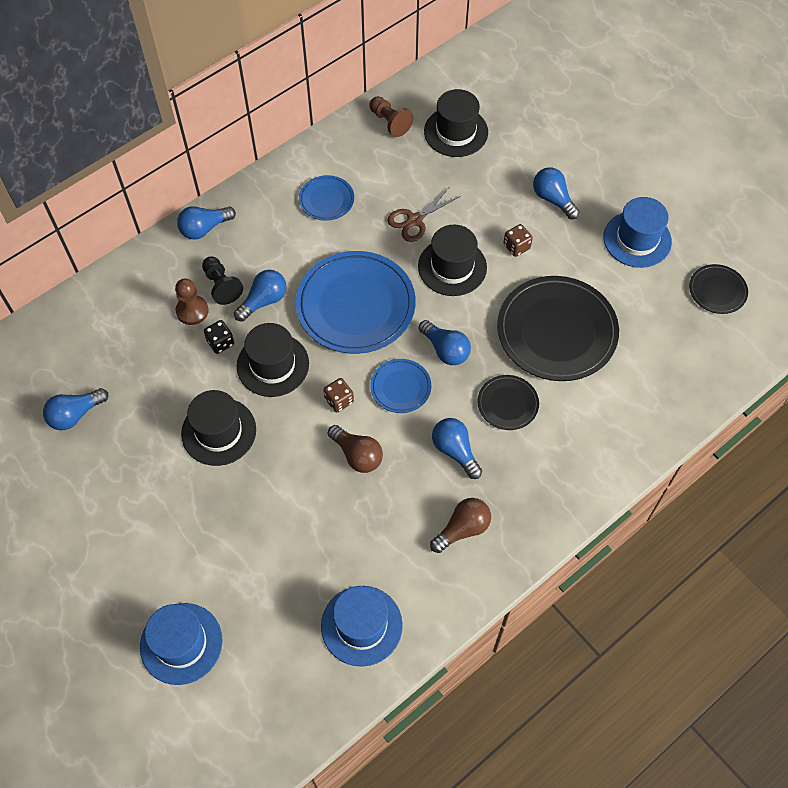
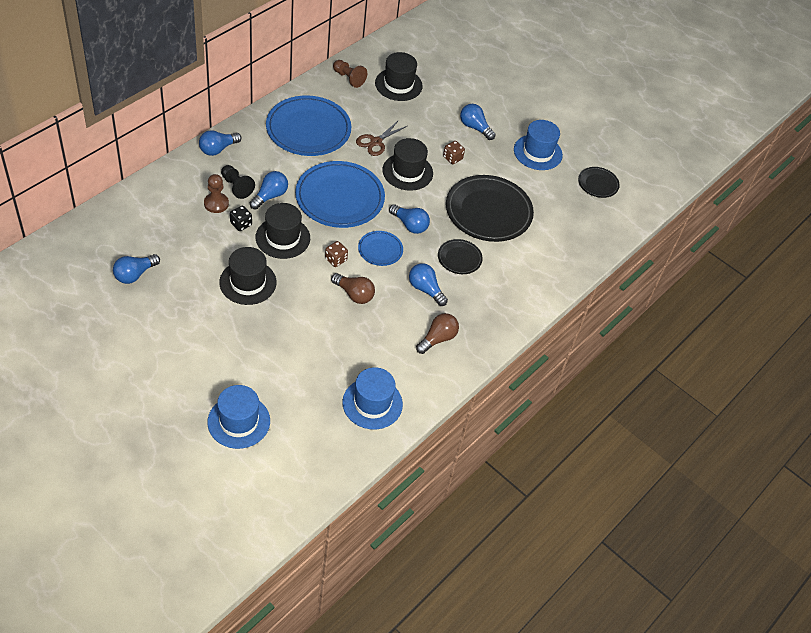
camera: 15 degrees left, 10 degrees down
(326, 200) = (308, 129): blue plate -> blue plate, size x2.04

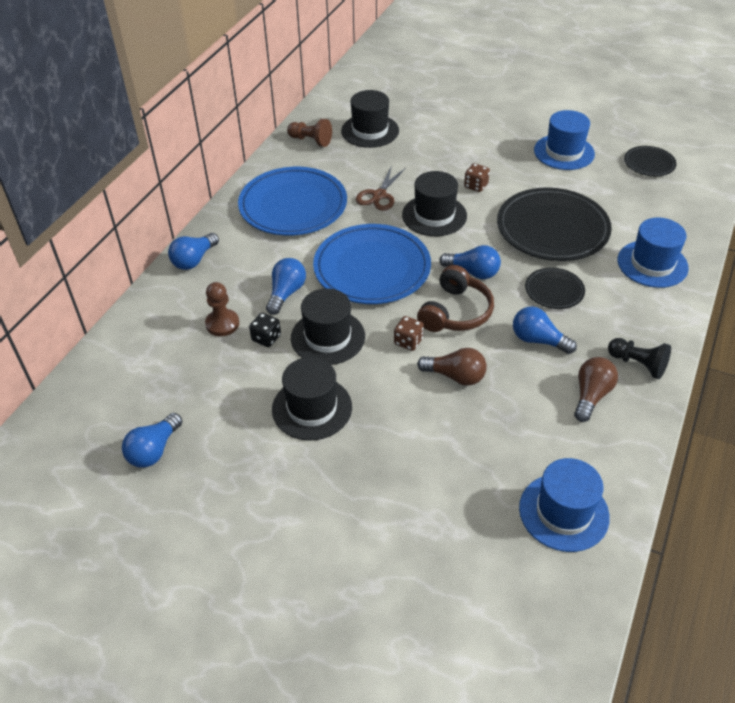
camera: 10 degrees left, 5 degrees down
(236, 187) = (238, 296): black pawn -> black pawn (638, 364)
(239, 421) = (399, 610): blue hat -> blue hat (652, 264)
(380, 250) = (455, 312): blue plate -> brown headphones
(474, 127) = (480, 148): blue light bulb -> none

